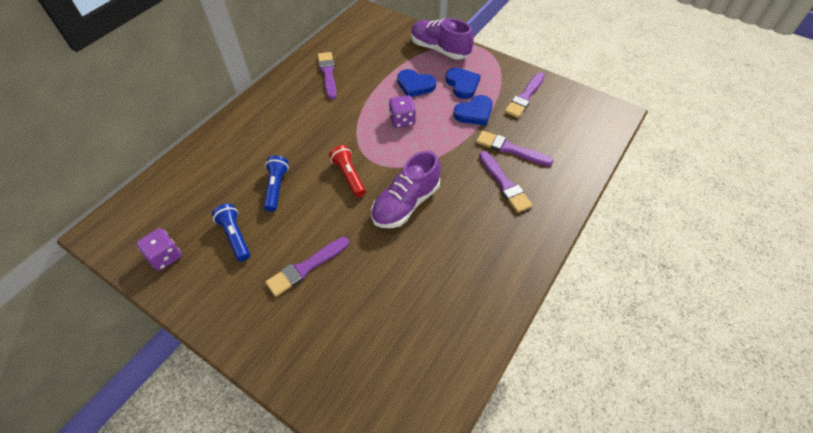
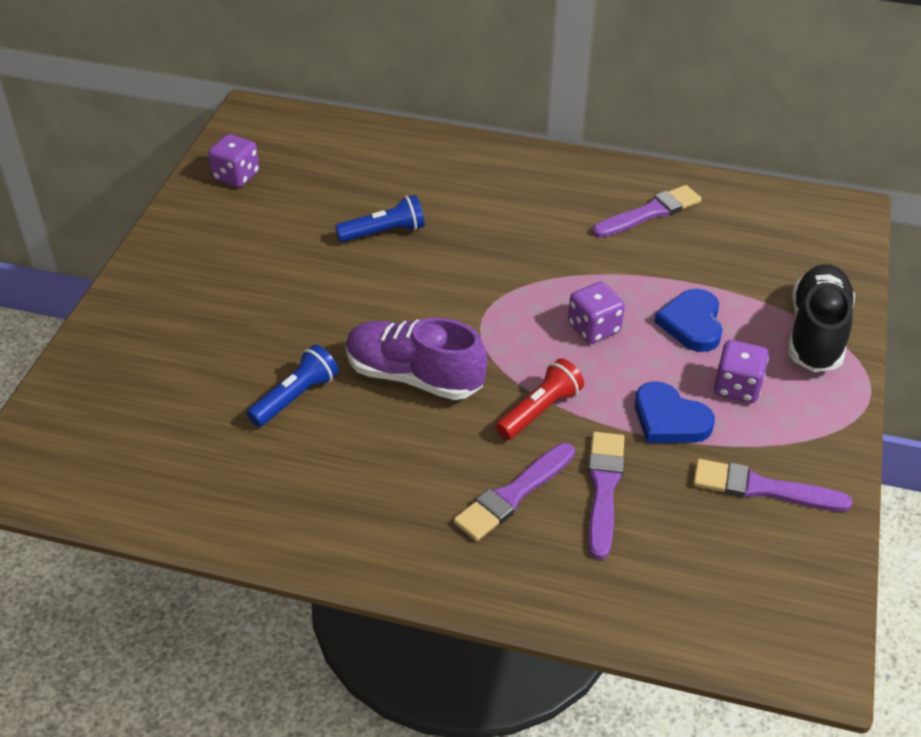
camera: 70 degrees right, 10 degrees down
(235, 236) = (287, 222): blue flashlight -> blue flashlight (295, 397)
(306, 267) = (260, 302): purple brush -> none
(349, 176) = (440, 299): red flashlight -> red flashlight (539, 411)
(439, 49) = (816, 333): purple shoe -> black shoe
(462, 84) = (737, 387): blue heart -> purple dice

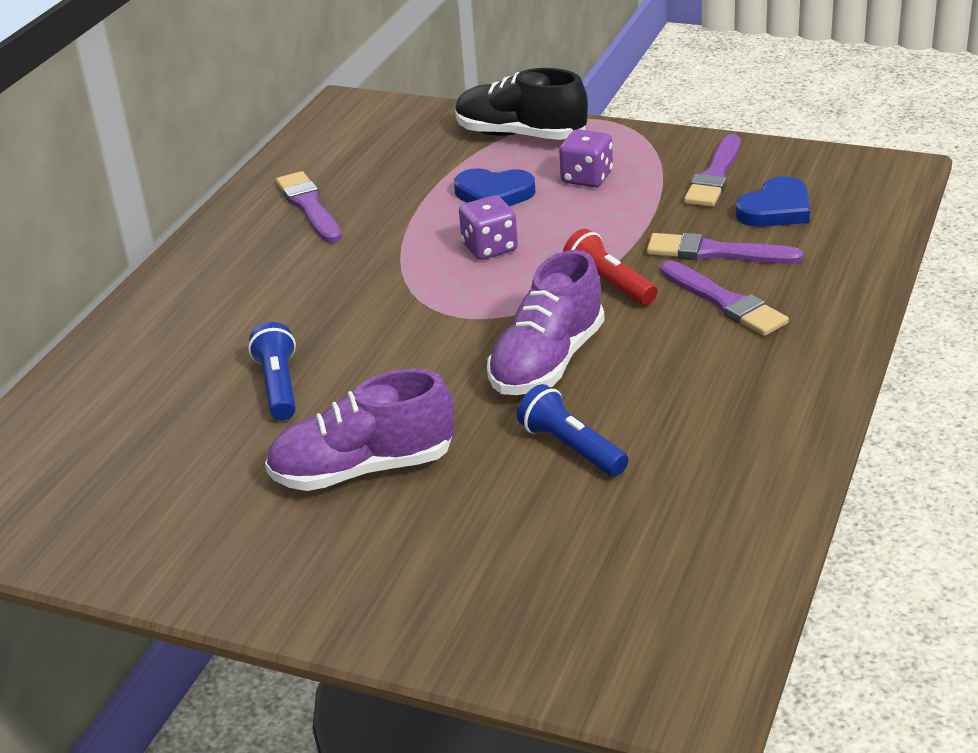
camera: 80 degrees left, 10 degrees down
(236, 176) = (95, 524): purple dice -> none
(280, 287) = (363, 469): none -> purple shoe
(669, 419) = (626, 214): blue heart -> blue heart (776, 209)

